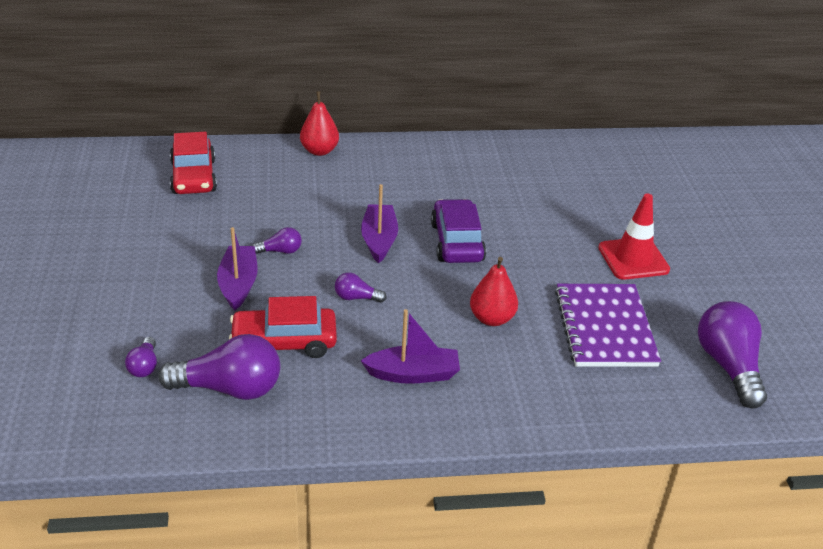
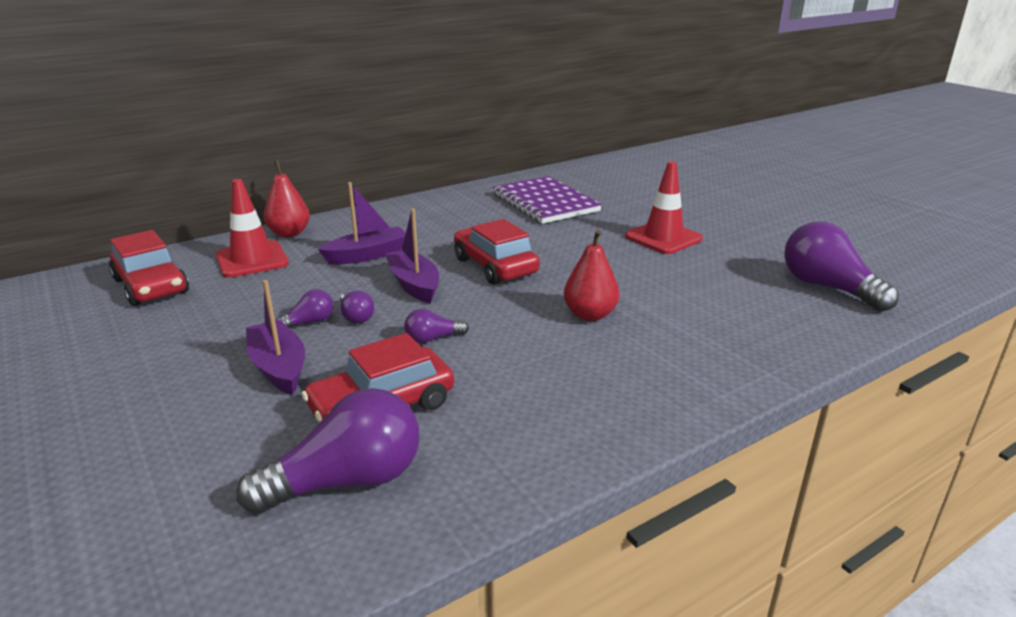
camera: 25 degrees left, 10 degrees down
(144, 366) = (201, 498): purple light bulb -> purple light bulb (356, 316)
(276, 172) = (252, 260): none -> red traffic cone
(413, 374) = (560, 388): purple boat -> purple boat (367, 255)
(457, 242) = (495, 266): purple car -> red car
(605, 327) = (698, 291): purple notebook -> purple notebook (545, 202)

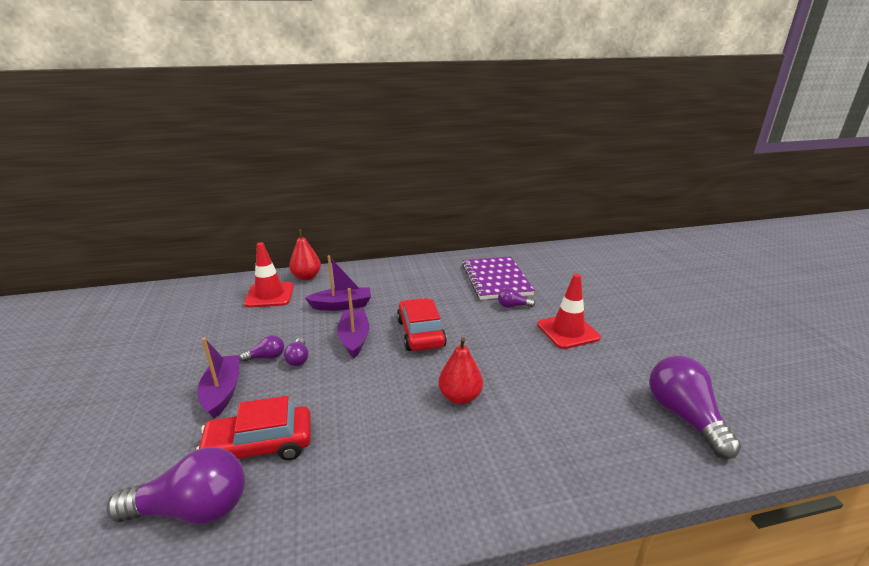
camera: 20 degrees right, 0 degrees up
(151, 286) = (200, 305): red car -> none
(433, 339) = (334, 392): purple light bulb -> purple light bulb (513, 306)

